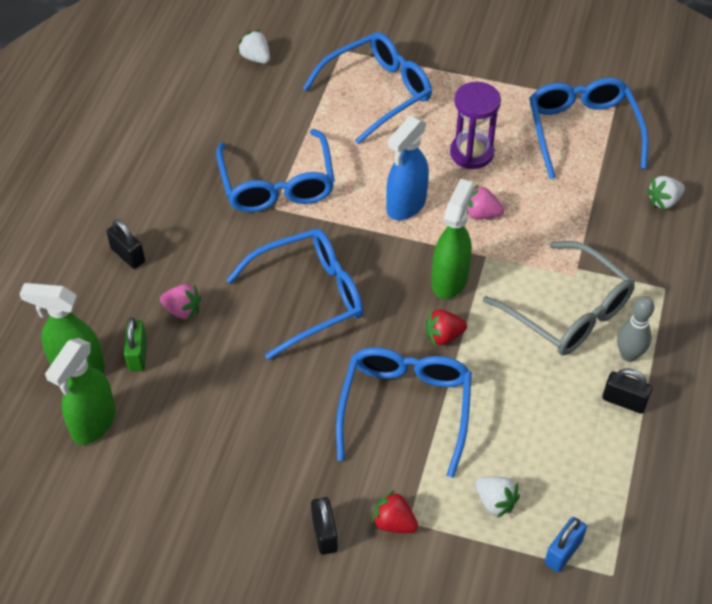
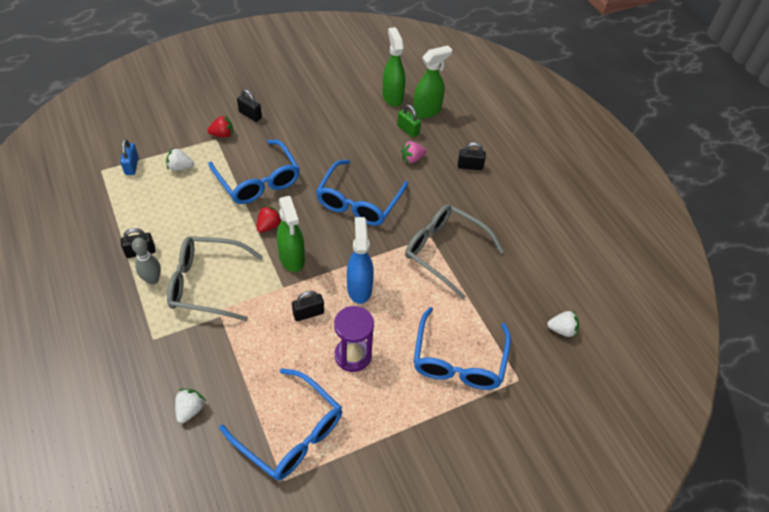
camera: 135 degrees right, 0 degrees up
(277, 184) = (445, 252): blue glasses -> grey glasses
(481, 214) = (308, 313): pink strawberry -> black padlock

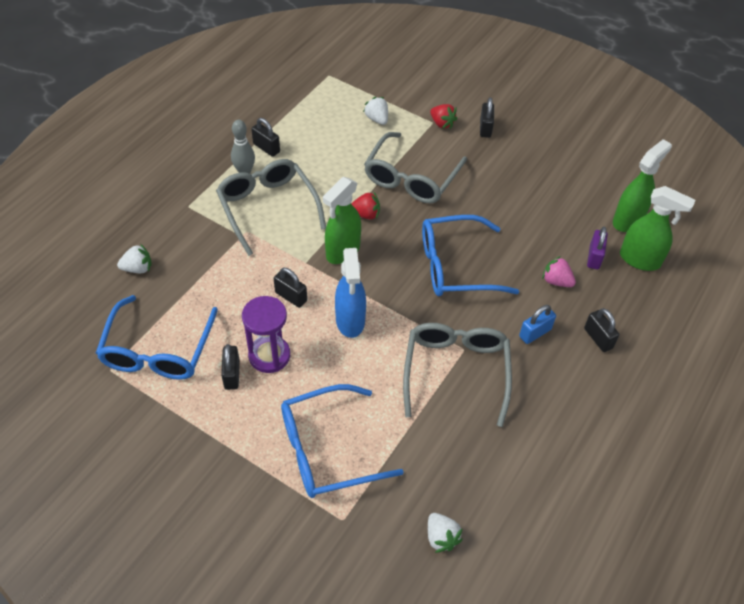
camera: 60 degrees right, 0 degrees up
(132, 166) = (350, 89): blue padlock -> blue padlock (535, 333)
(258, 180) = (411, 178): blue glasses -> grey glasses
(352, 390) = (232, 375): none -> black padlock
(359, 288) = (350, 321): blue spray bottle -> blue spray bottle turned 120 degrees clockwise
(408, 130) = (594, 257): green padlock -> purple padlock

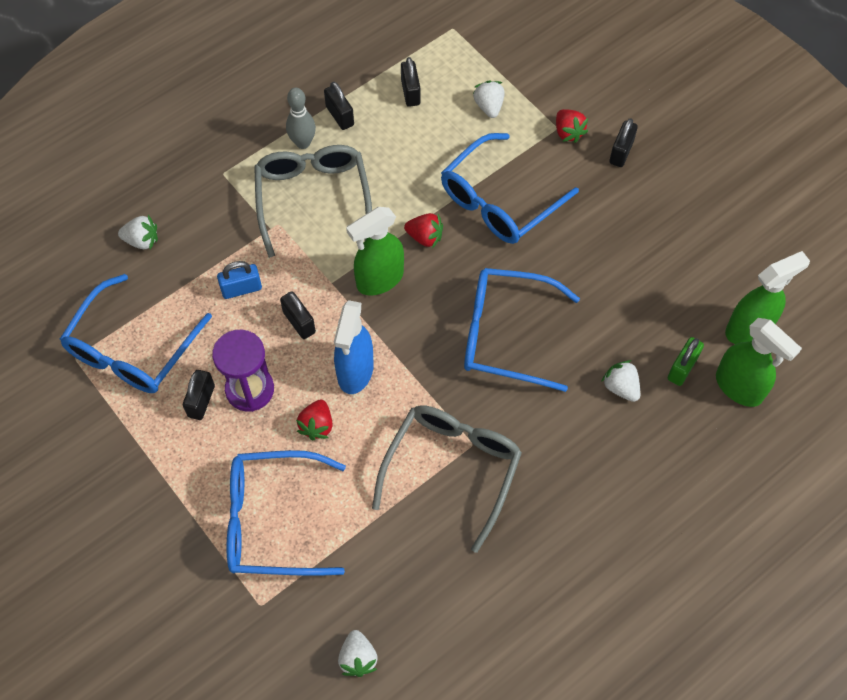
camera: 20 degrees right, 10 degrees up
(335, 368) = (317, 425): none -> red strawberry
(411, 178) = (499, 201): grey glasses -> blue glasses
(535, 333) = (565, 447): blue padlock -> blue padlock (241, 289)
(556, 281) = (621, 387): pink strawberry -> white strawberry
(594, 257) = (682, 368): purple padlock -> green padlock
(598, 338) = (639, 475): black padlock -> black padlock (410, 92)

